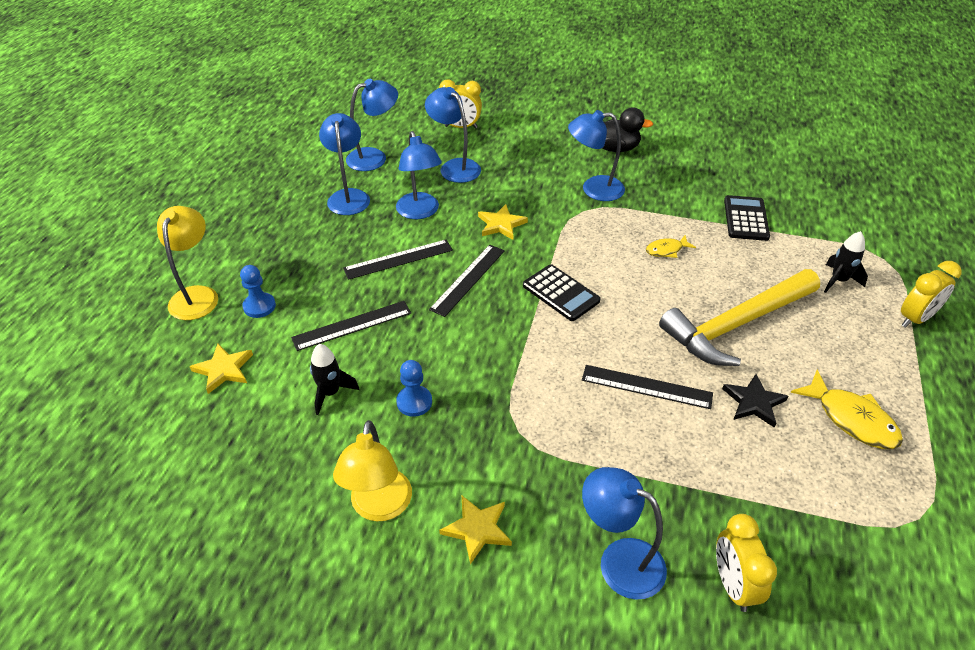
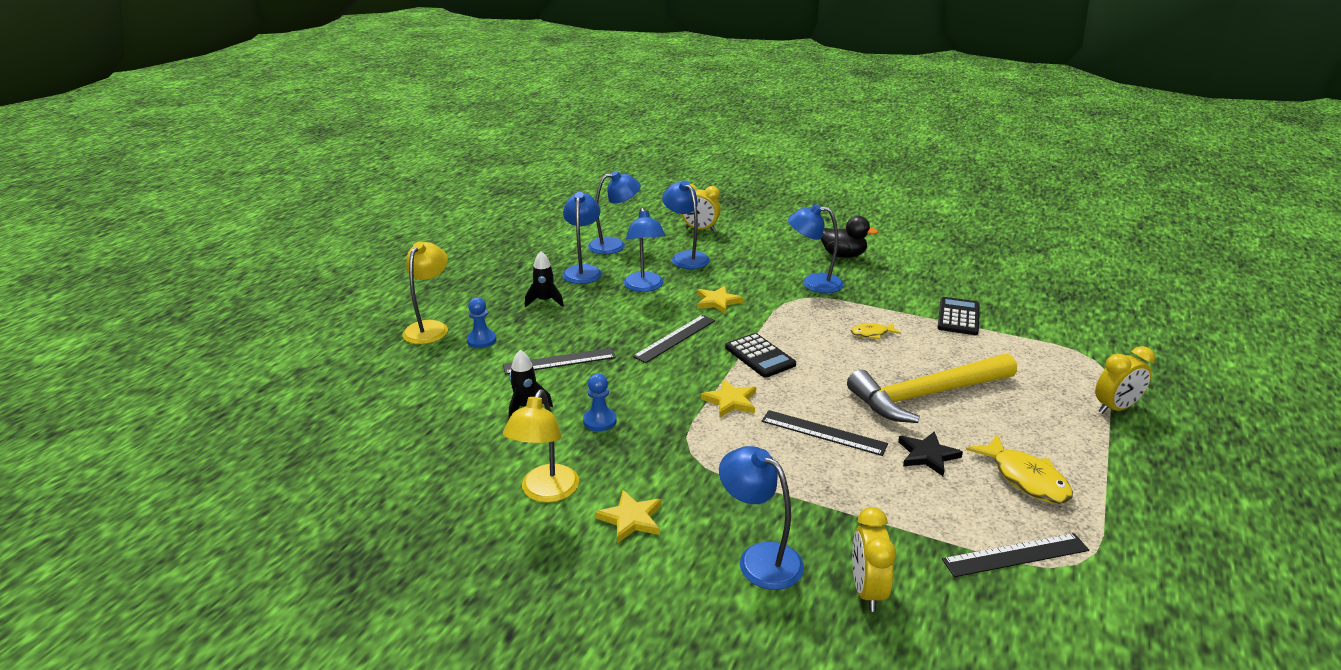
camera: 10 degrees right, 15 degrees down
(224, 369) = (437, 381): yellow star -> yellow star (730, 401)
(398, 259) = (615, 318): black ruler -> black ruler (1015, 555)
(838, 281) = (1041, 372): black rocket -> black rocket (545, 301)

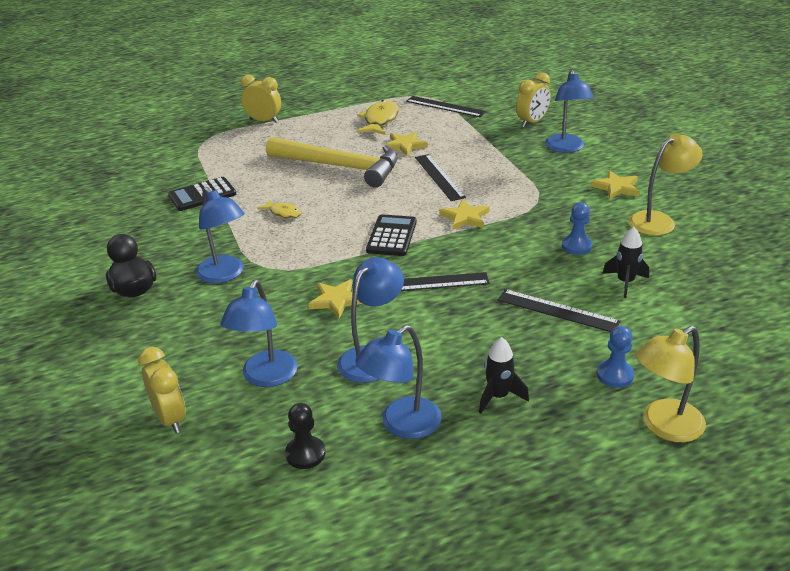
camera: 135 degrees left, 5 degrees up
(614, 245) = (305, 454): blue lamp -> black pawn
(927, 455) = (405, 145): black star -> yellow star

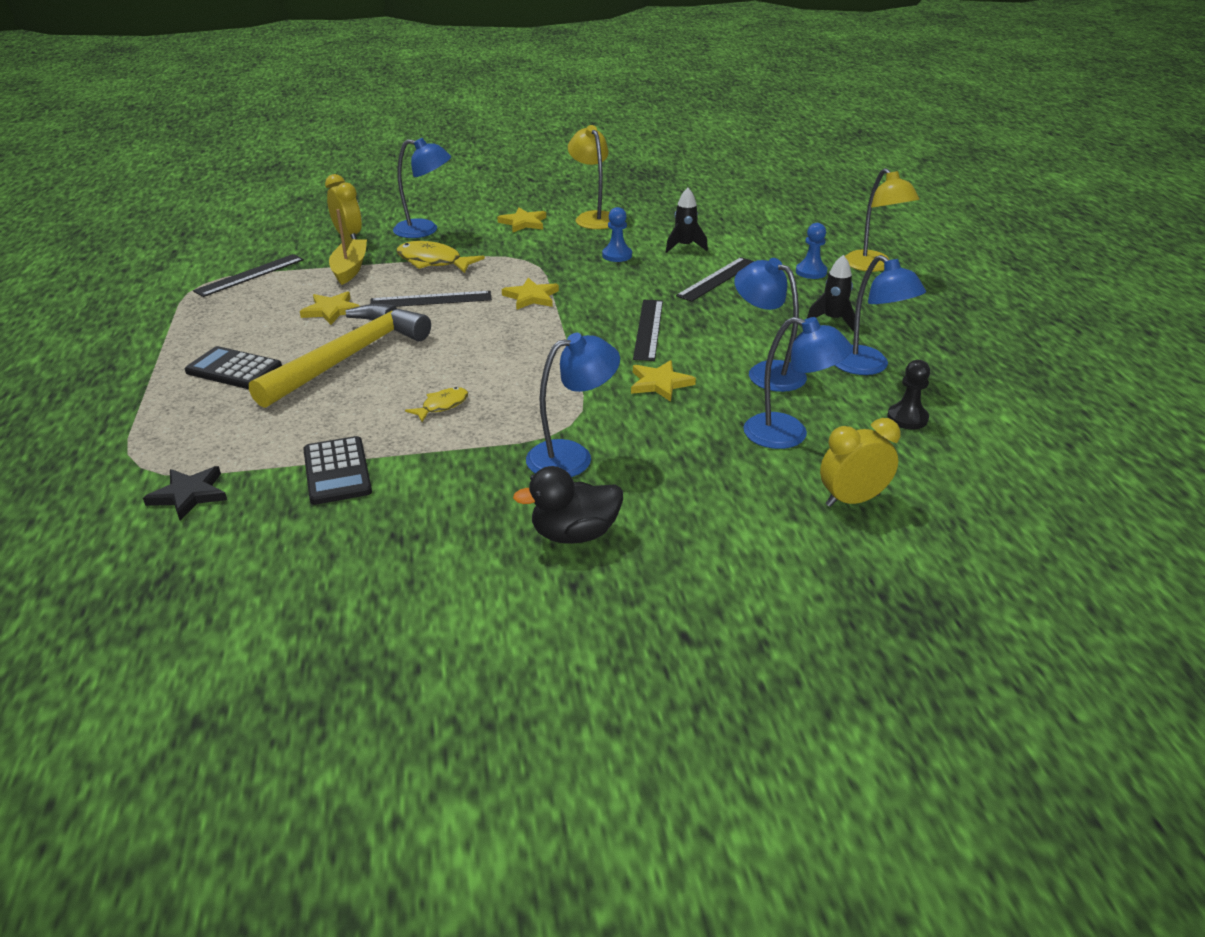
camera: 80 degrees left, 0 degrees up
(178, 159) = (189, 494): none -> black star
(264, 121) = (133, 408): yellow clock -> none
(380, 120) = (241, 319): yellow fish -> yellow fish (433, 262)
(392, 236) = (545, 340): black calculator -> black calculator (234, 369)
(475, 136) = (350, 268): none -> yellow boat

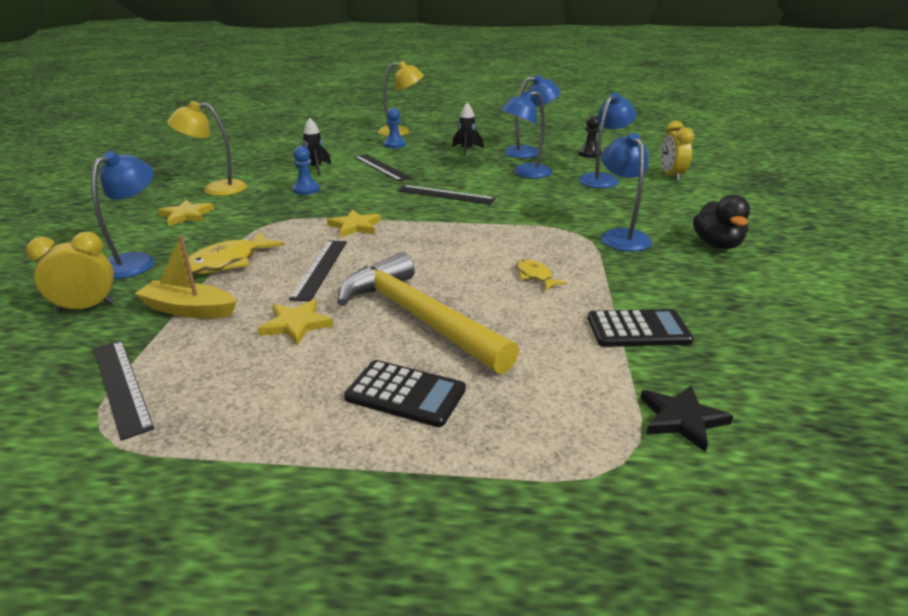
camera: 75 degrees left, 5 degrees down
(234, 369) = (405, 394): black calculator -> black calculator turned 105 degrees counterclockwise
(660, 383) = (528, 201): yellow star -> none

